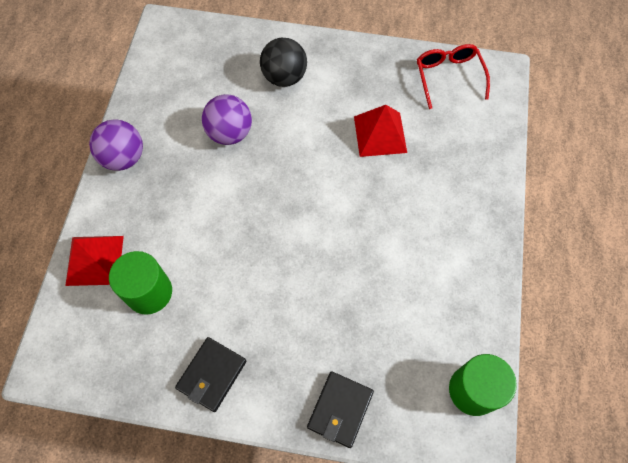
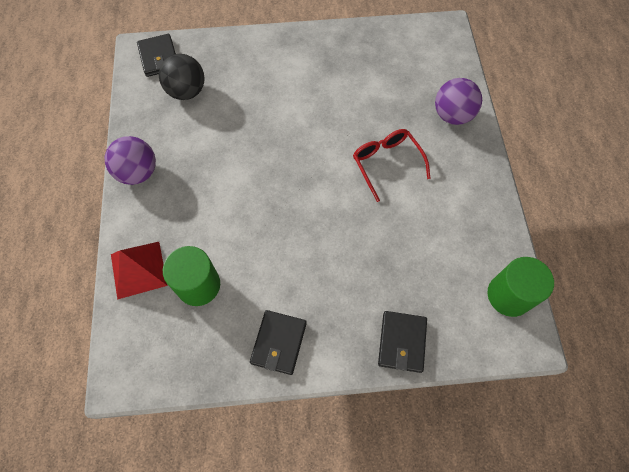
camera: 15 degrees left, 0 degrees up
(180, 38) = (159, 57): none -> black wallet
(230, 133) = (229, 129): purple ball -> purple ball (452, 115)
(284, 77) = (263, 71): black ball -> black ball (187, 91)
(380, 134) = (362, 101): red pyramid -> none
(448, 76) = (405, 41): red glasses -> red glasses (386, 163)

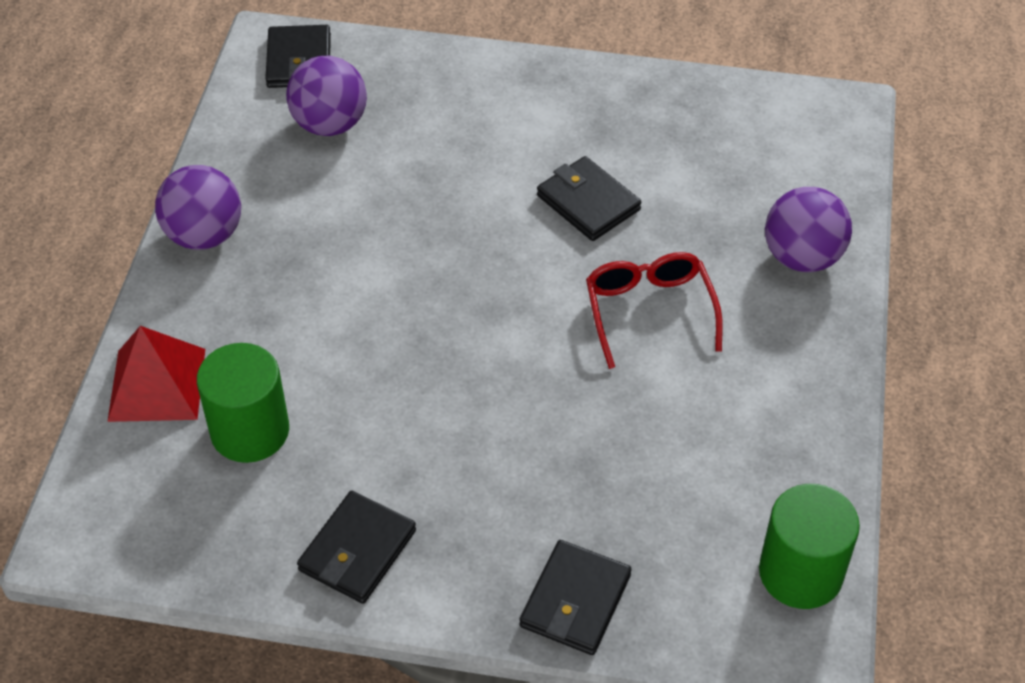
camera: 15 degrees right, 15 degrees down
(187, 91) = (330, 124): black ball -> purple ball
(336, 108) = (588, 203): none -> black wallet

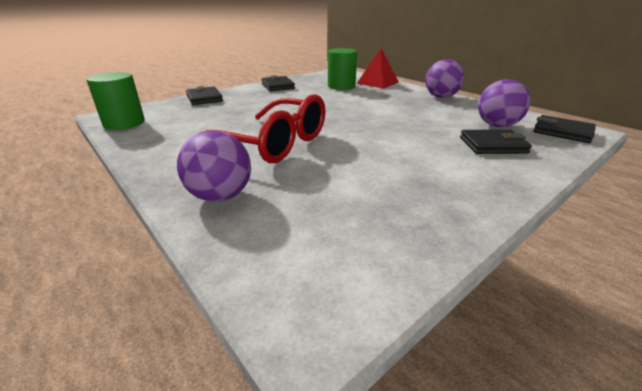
camera: 130 degrees right, 20 degrees down
(588, 203) = (364, 157): black wallet -> black wallet (492, 145)
(649, 311) = (274, 144): red glasses -> red glasses, size x1.60

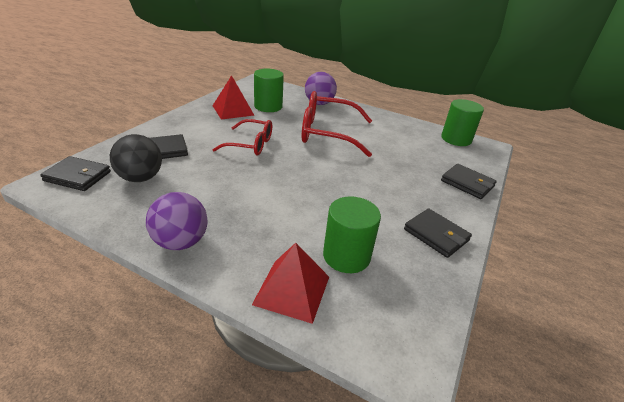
camera: 155 degrees right, 5 degrees up
(332, 199) = (268, 106): none -> green cylinder
(384, 141) = (251, 144): none -> red glasses
(406, 197) = (233, 110): none -> red pyramid
(497, 125) = (140, 178): purple ball -> black ball

